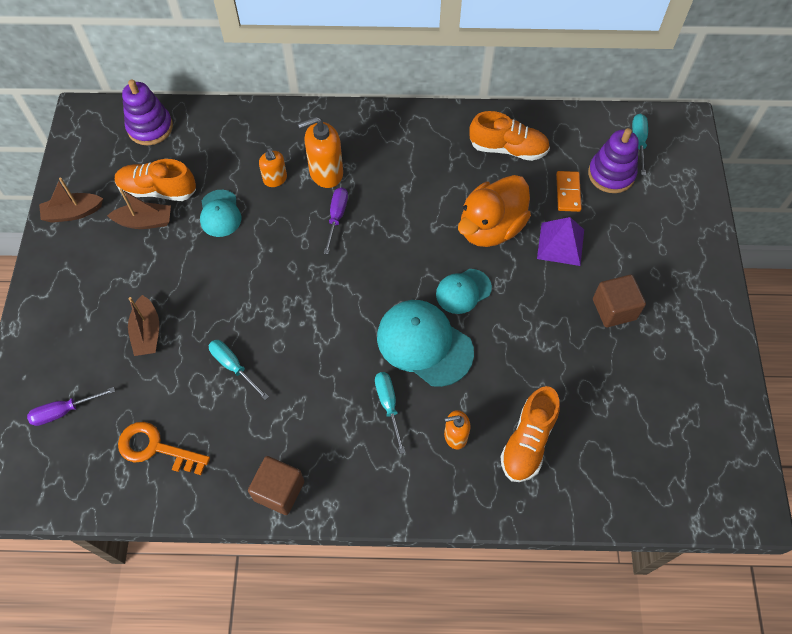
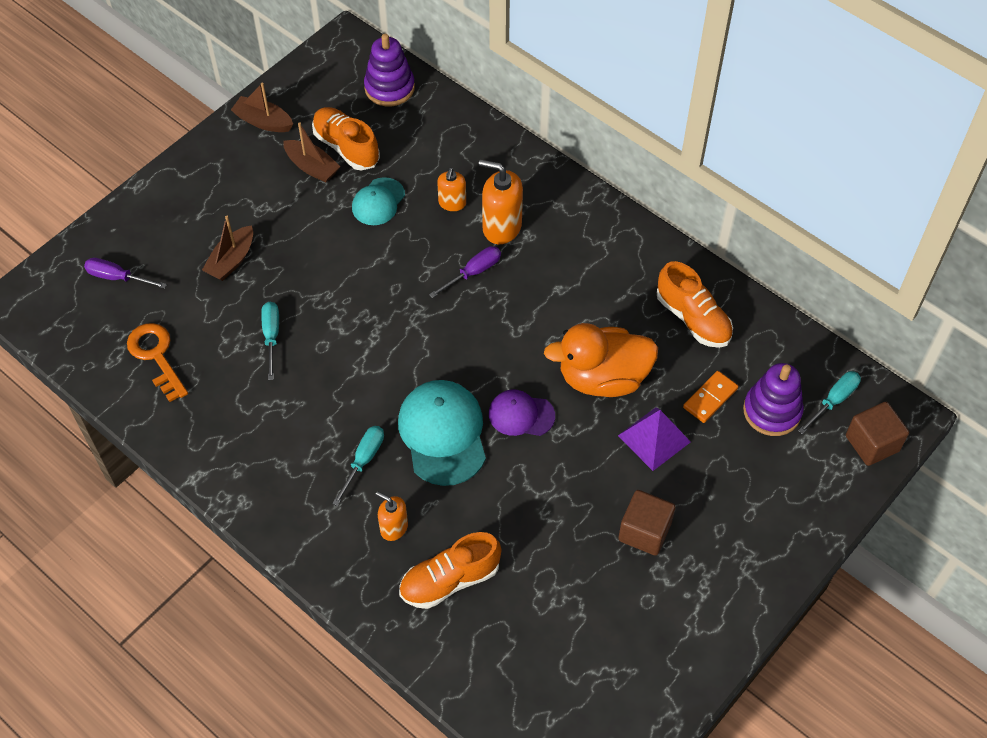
camera: 40 degrees right, 5 degrees down
(279, 490) = (215, 460): brown cube -> brown cube (872, 443)
(463, 291) = (521, 415): turquoise cap -> purple cap

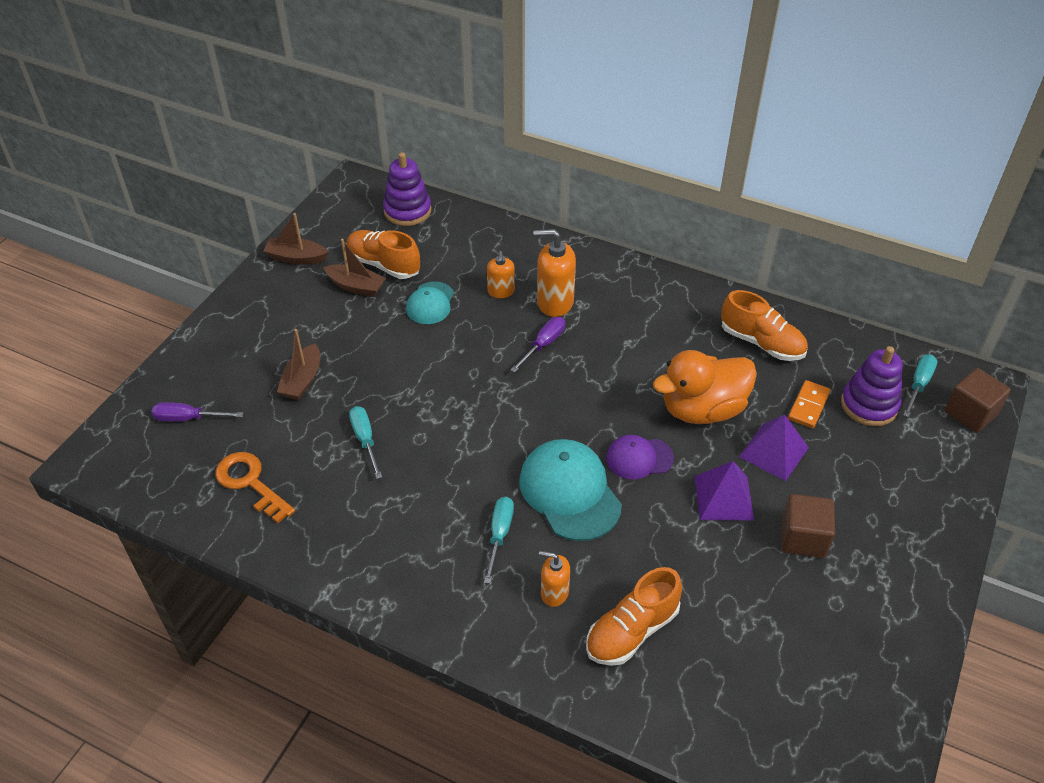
camera: 15 degrees left, 10 degrees down
(586, 474) = (724, 498): none -> purple pyramid

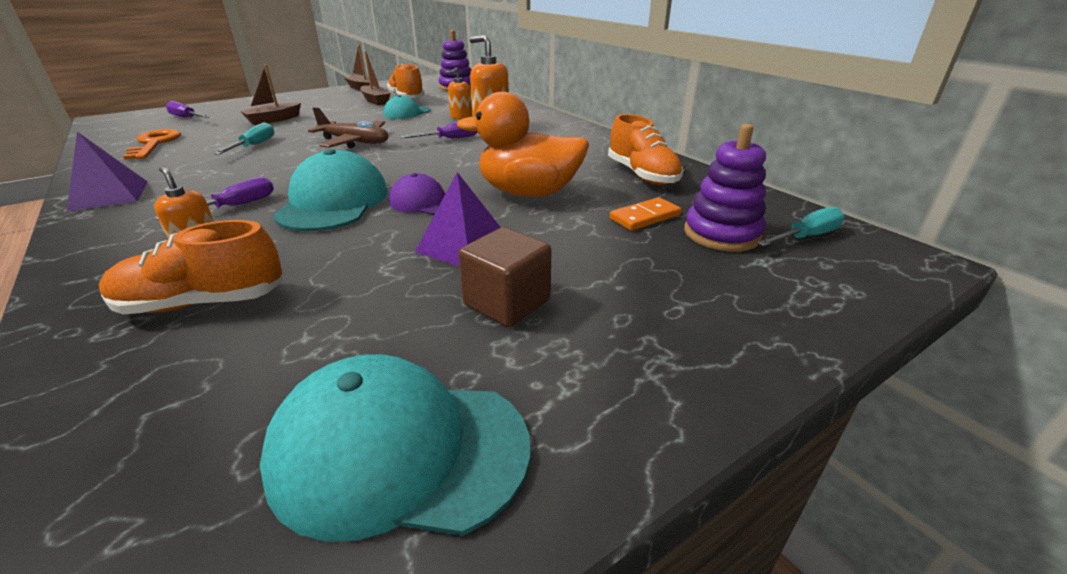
camera: 30 degrees right, 15 degrees down
(458, 390) = (355, 142): none -> brown plane
(499, 535) = (235, 206): turquoise screwdriver -> purple screwdriver
(773, 452) = (564, 233): purple pyramid -> purple pyramid (109, 195)
(850, 655) = (399, 450): none -> turquoise cap
(970, 413) = (870, 275): brown cube -> none

